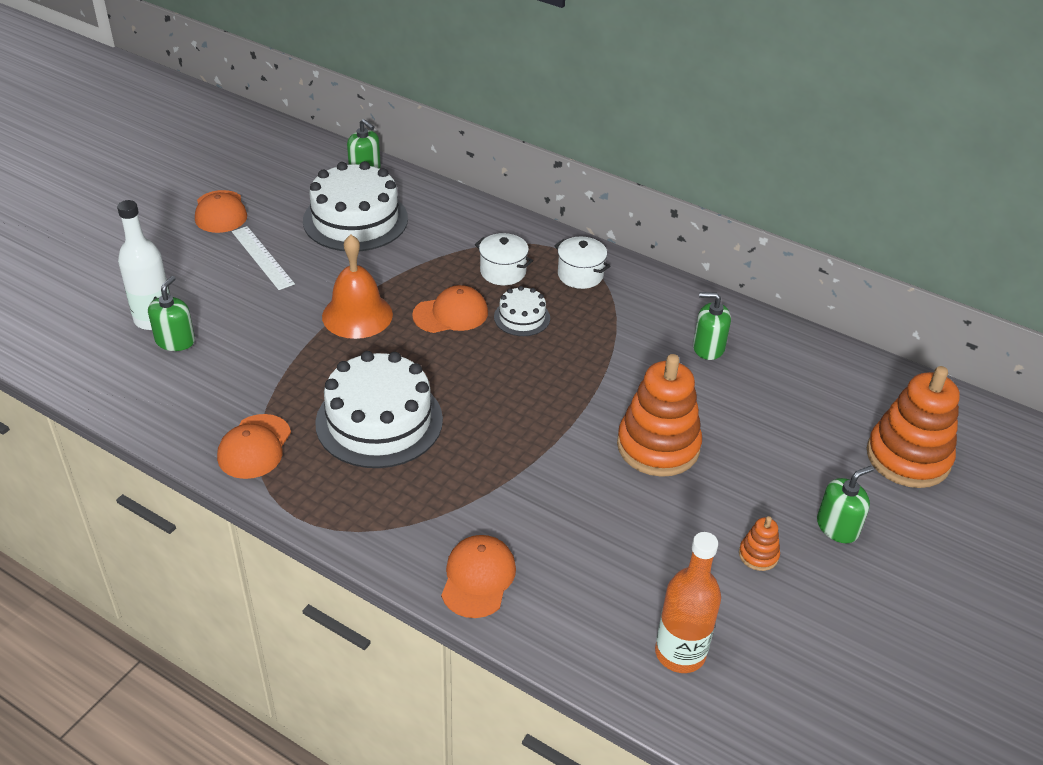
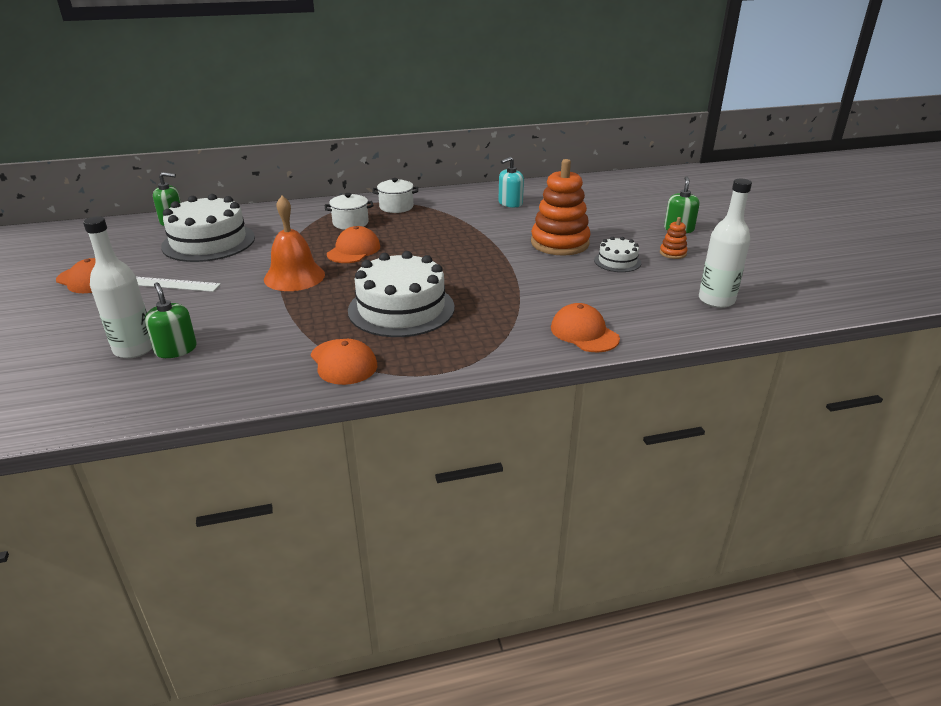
camera: 45 degrees left, 10 degrees down
(522, 317) = (397, 234): white cake -> white cake (617, 261)
(680, 653) = (716, 300): orange bottle -> white bottle
(708, 347) = (510, 203): green soap dispenser -> turquoise soap dispenser
(908, 457) = (656, 197): orange stacking toy -> none

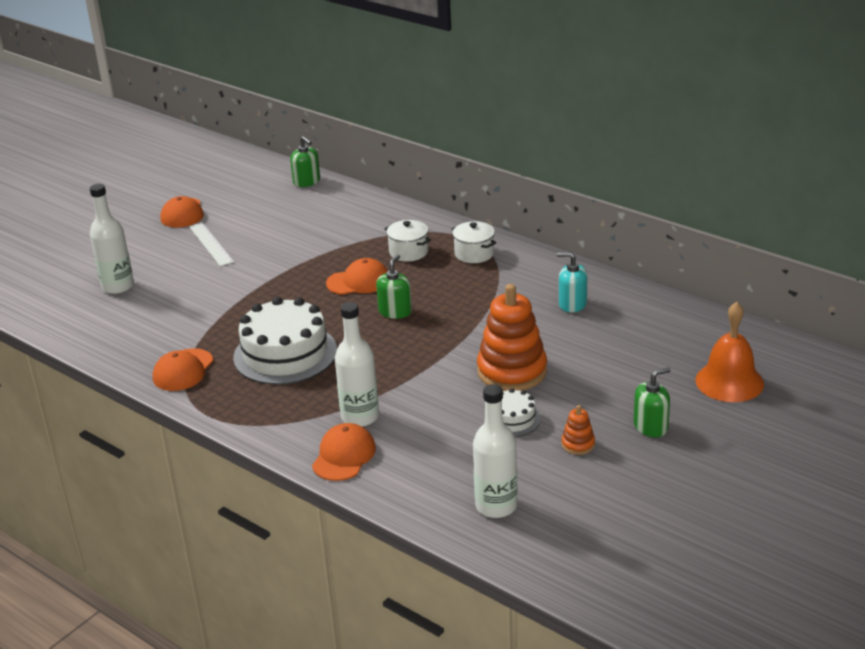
camera: 55 degrees right, 0 degrees up
(176, 349) = (132, 301): green soap dispenser -> green soap dispenser (395, 311)
(209, 242) = (292, 217): white cake -> none
(294, 277) = (281, 283): orange bell -> orange bell (729, 382)
(539, 309) = (360, 417): none -> white bottle

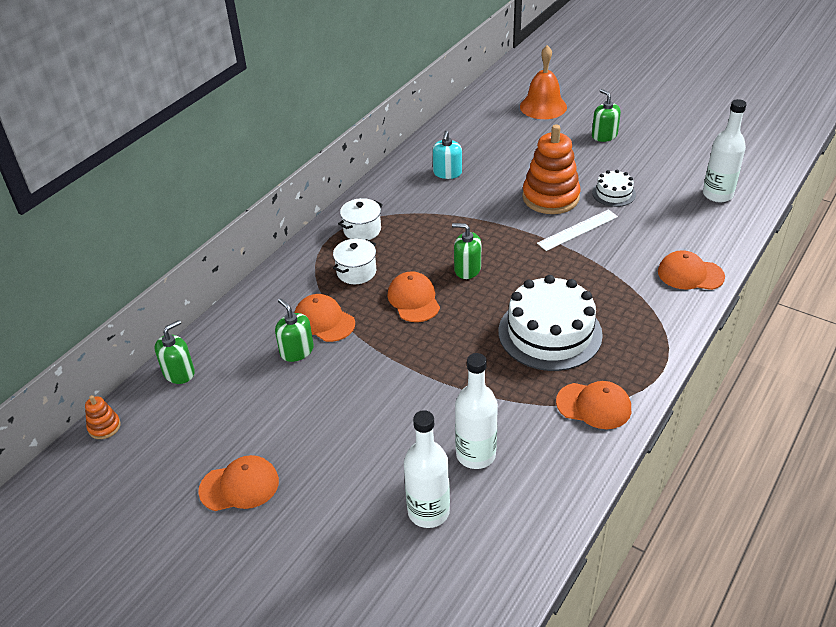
camera: 95 degrees left, 10 degrees up
(211, 244) = (326, 437): white ruler -> white ruler (577, 230)
(312, 228) = (296, 351): none -> green soap dispenser
(345, 238) = (324, 321): none -> orange cap
(360, 417) = (635, 272): white bottle -> white bottle (475, 454)
(578, 444) = (634, 164): orange stacking toy -> orange stacking toy (104, 427)

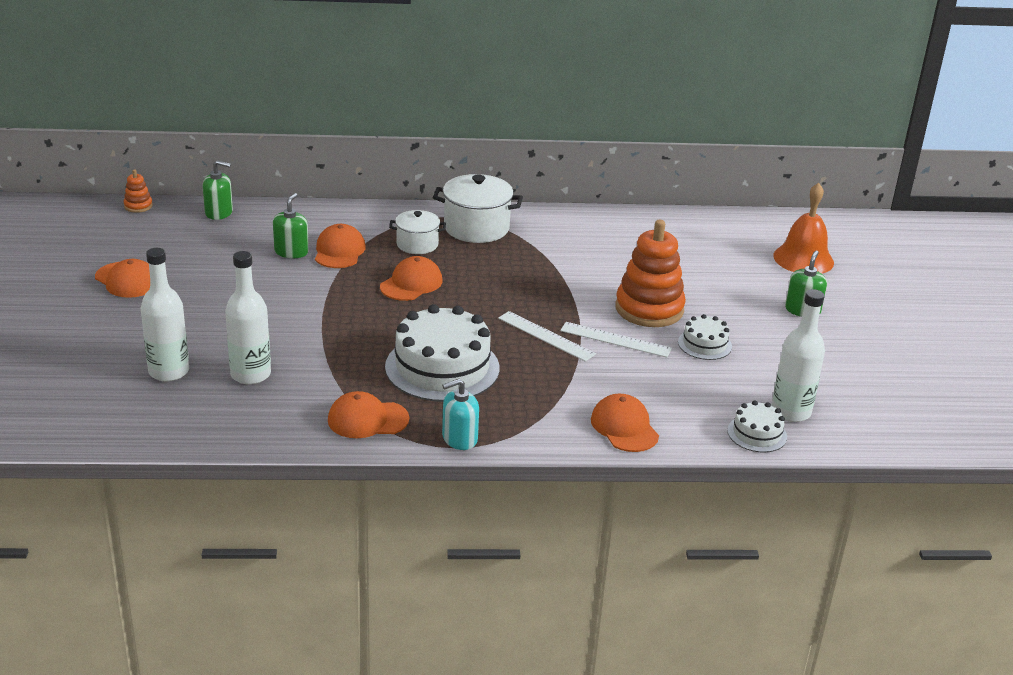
camera: 50 degrees right, 10 degrees down
(362, 230) = (476, 228): white pot -> white pot, size x1.60
(447, 173) = (614, 242): turquoise soap dispenser -> turquoise soap dispenser (459, 438)
(467, 269) = (483, 297): green soap dispenser -> none
(547, 261) = (546, 336): none -> white ruler
(594, 406) = (367, 419): orange cap -> orange cap turned 105 degrees clockwise
(733, 220) = (757, 433): none -> white cake

